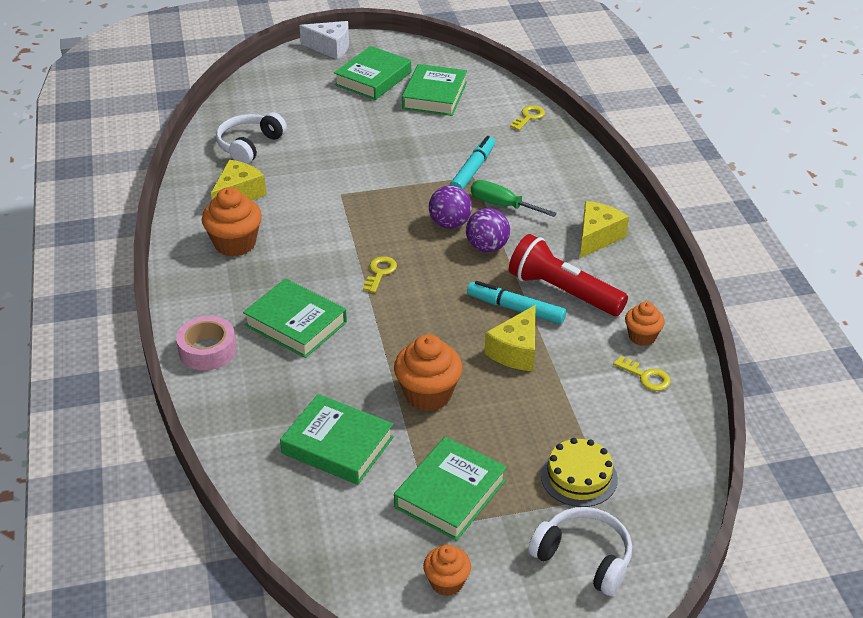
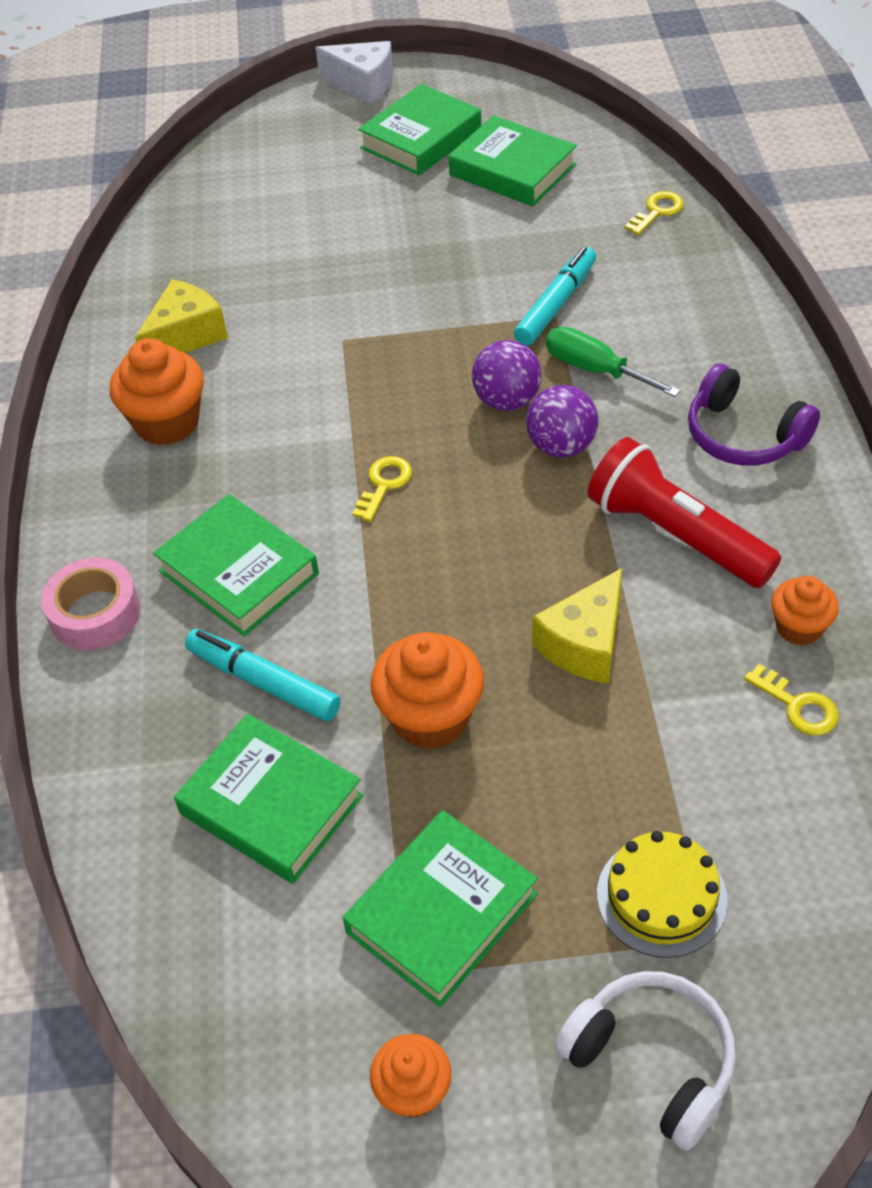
camera: 10 degrees right, 10 degrees up
(249, 145) = (216, 250): white headphones -> none
(434, 95) = (512, 170): green book -> green book turned 75 degrees counterclockwise
(515, 309) = (594, 563): turquoise marker -> turquoise marker (263, 682)
(597, 237) = (743, 435): yellow cheese -> purple headphones

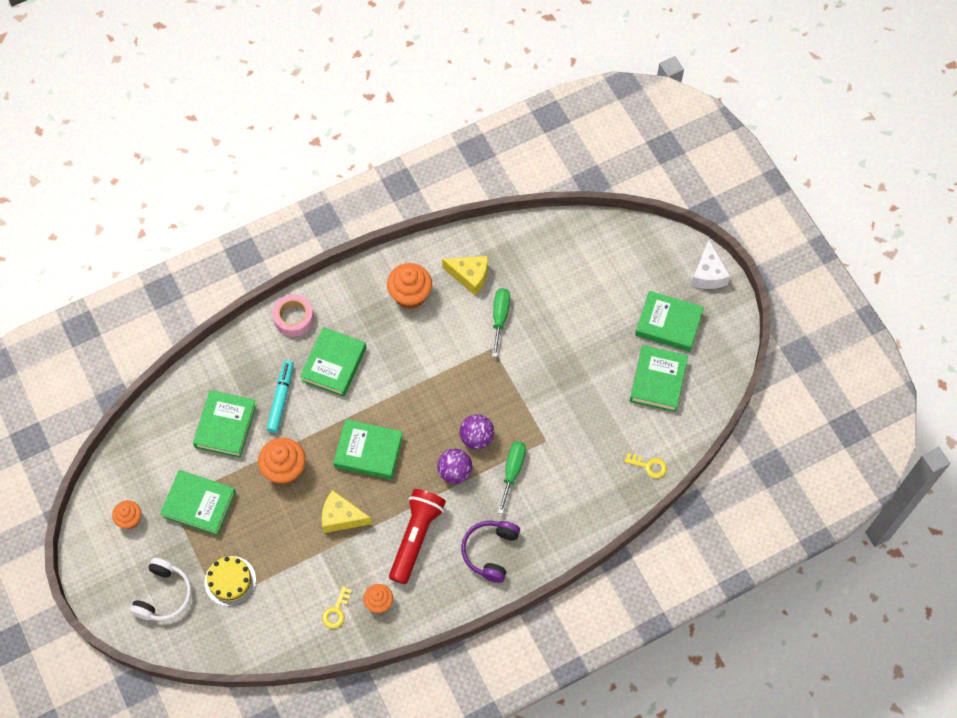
camera: 65 degrees right, 15 degrees up
(290, 317) = (500, 317): none -> green screwdriver
(384, 485) = (404, 403): yellow key -> none
(459, 563) = (368, 451): none -> green book
(556, 304) = (554, 438): turquoise marker -> none

